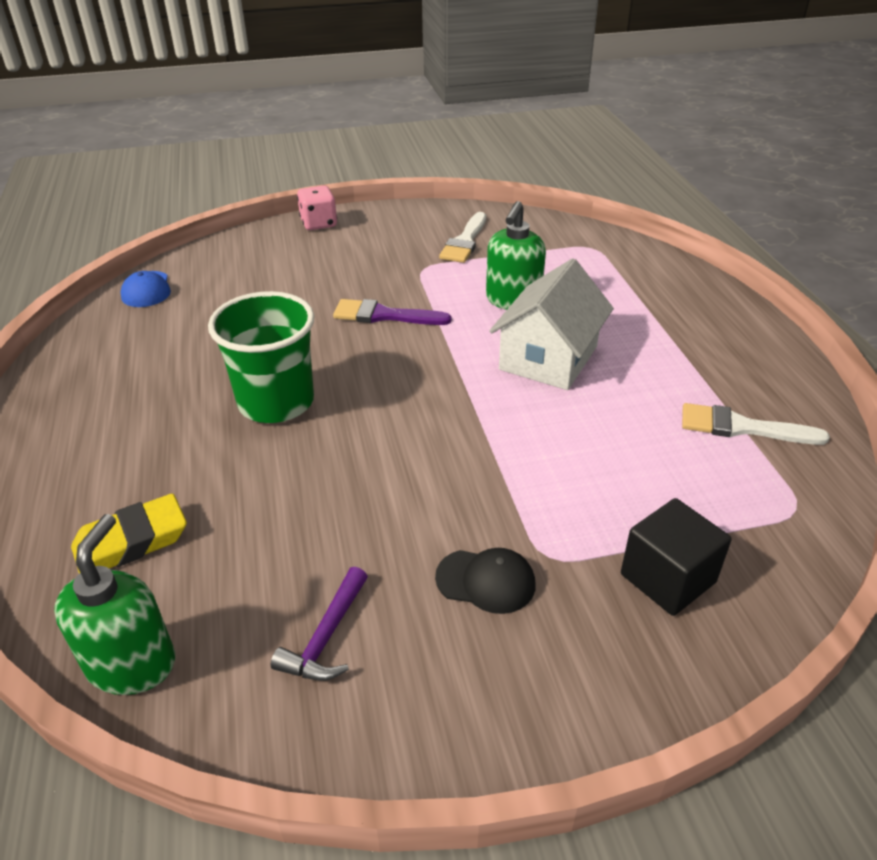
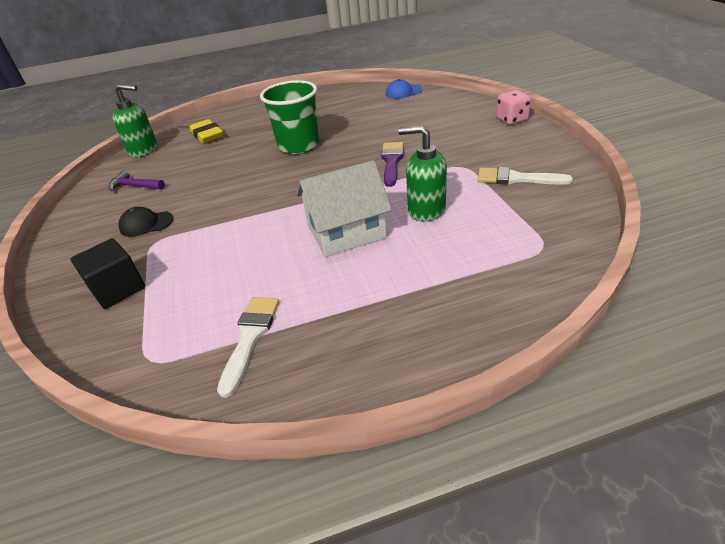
camera: 90 degrees right, 0 degrees up
(486, 581) = (146, 224): black cap -> black cap turned 75 degrees clockwise
(548, 358) = (346, 232): white house -> white house turned 45 degrees counterclockwise

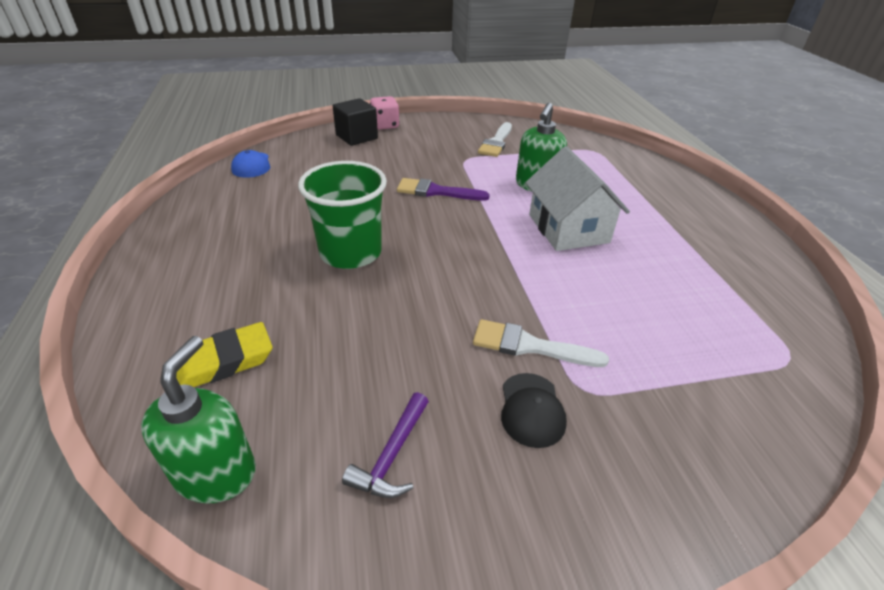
camera: 90 degrees left, 0 degrees up
(118, 289) = (690, 414): black cube -> black cube (356, 137)
(250, 337) = (732, 289): white brush -> white brush (529, 346)

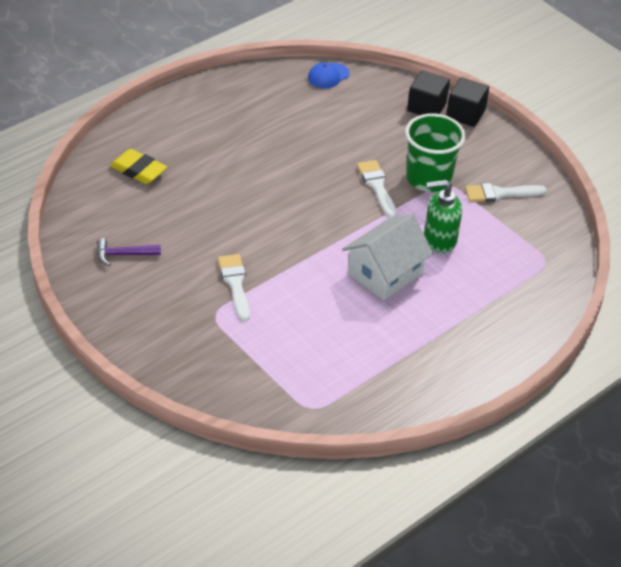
camera: 60 degrees right, 5 degrees up
(216, 473) = (78, 203): green soap dispenser -> none
(350, 253) = (263, 174): green cup -> green cup (428, 178)
(385, 125) = (465, 114): pink dice -> black cube
(436, 191) = (377, 186): purple brush -> white brush
(531, 410) = (185, 297): black cap -> none

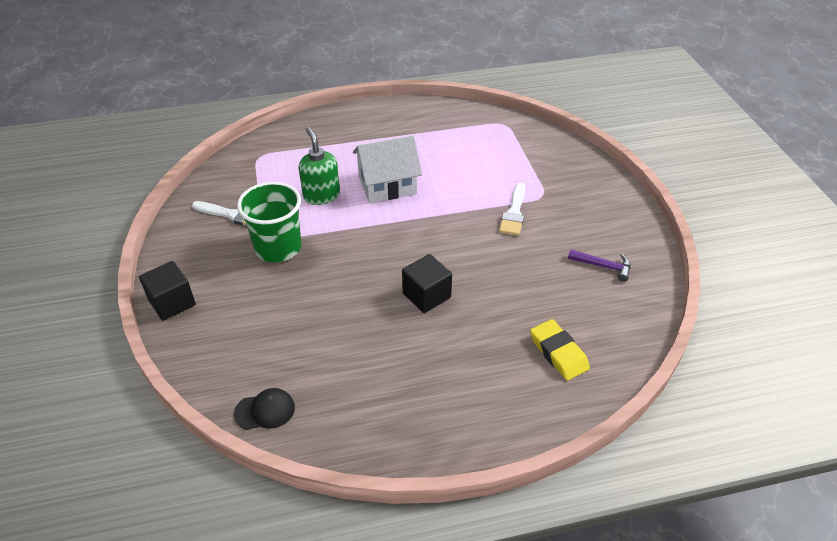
camera: 150 degrees left, 0 degrees up
(328, 76) = (265, 411): blue cap -> black cap
(377, 186) = (331, 256): white brush -> none
(426, 107) = (201, 325): black cube -> black cube (426, 295)
(439, 239) = (321, 195): green soap dispenser -> green soap dispenser turned 135 degrees counterclockwise

